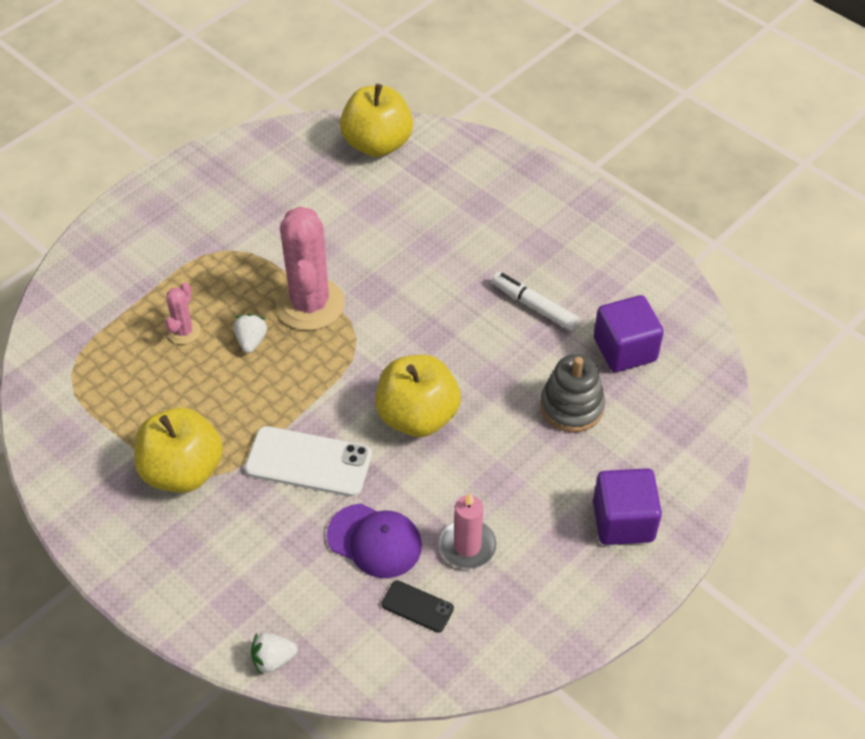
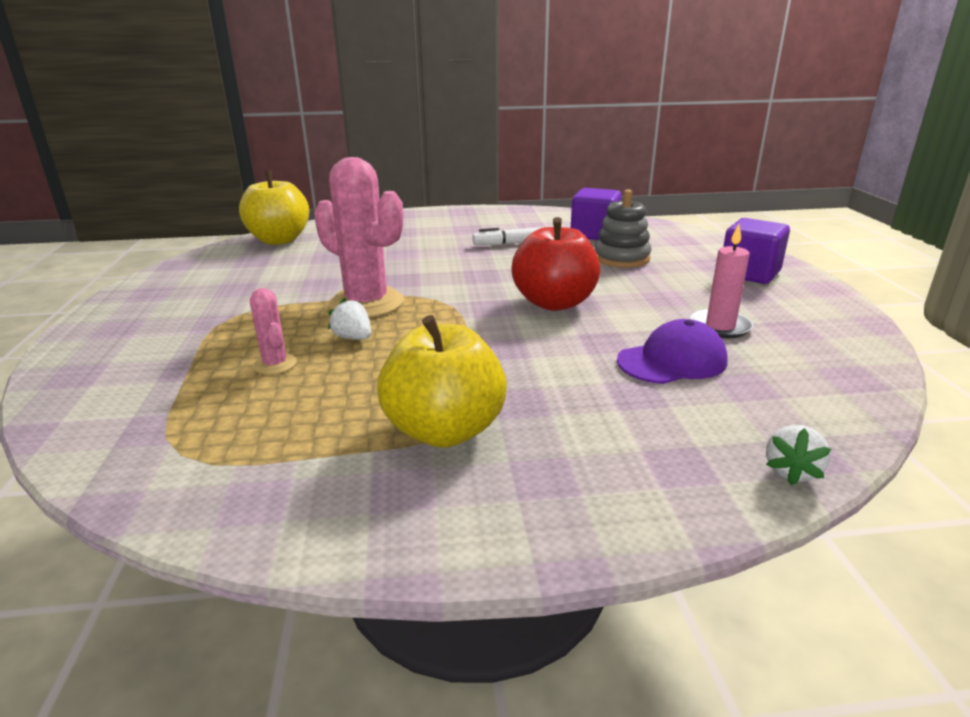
camera: 50 degrees left, 25 degrees down
(308, 462) = (536, 359): white phone -> none
(417, 416) = (554, 303): yellow apple -> red apple
(417, 606) = (774, 367): black phone -> none

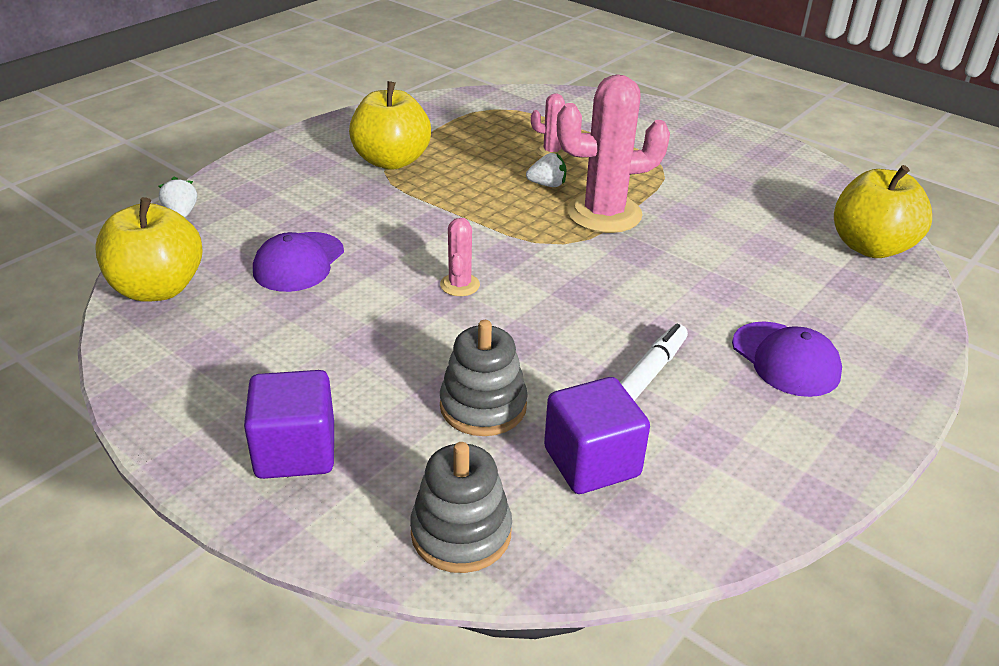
camera: 135 degrees right, 10 degrees up
(441, 229) = (785, 359): none -> purple cap
(554, 303) = (460, 285): red apple -> pink cactus
(682, 237) = (461, 533): none -> grey stacking toy
(720, 327) = (281, 322): pink candle -> none
(836, 388) = (158, 288): none -> yellow apple

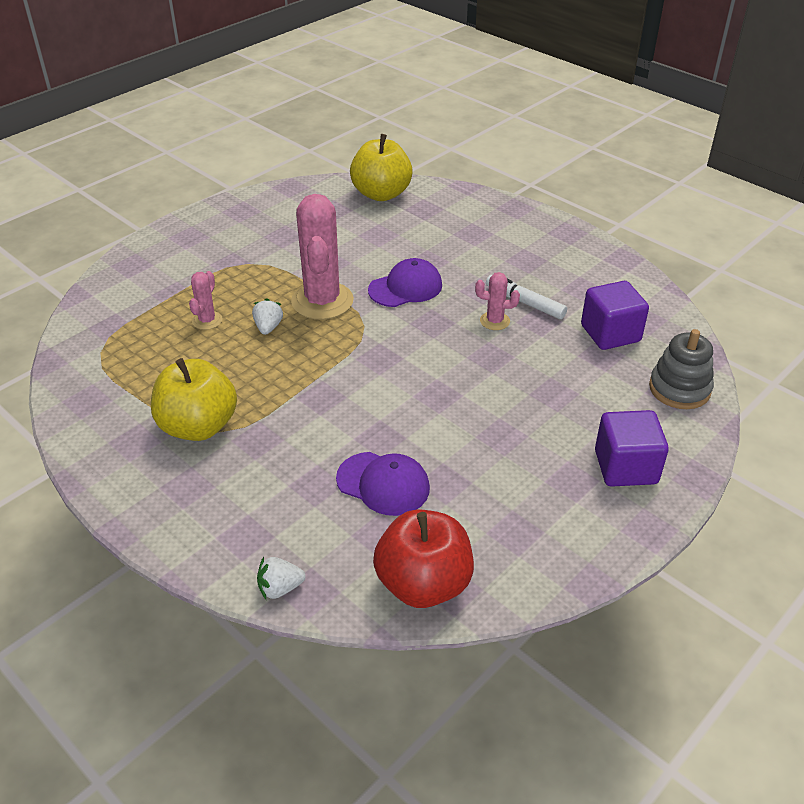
camera: 85 degrees left, 5 degrees up
(158, 288) = (423, 584): yellow apple -> red apple
(460, 285) = (422, 383): pink cactus -> pink cactus (494, 321)
(483, 406) = (566, 376): grey stacking toy -> none
(785, 359) = (505, 248): purple cap -> purple cap (405, 288)

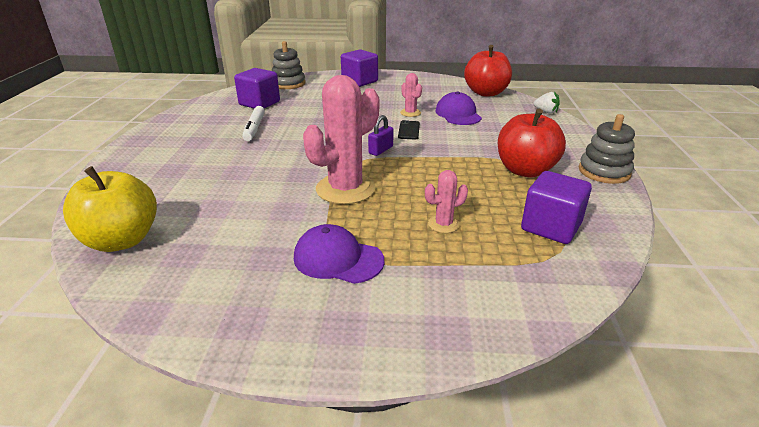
camera: 130 degrees left, 10 degrees down
(114, 482) = (604, 172): none -> grey stacking toy
(122, 370) = (550, 227): none -> purple cube
(198, 426) = (525, 170): yellow apple -> red apple
(268, 327) = (407, 194): white strawberry -> none
(366, 358) = (381, 150): none -> purple padlock
(388, 406) = (409, 130): none -> black phone
(405, 288) = (285, 167): purple cap -> purple cap (338, 259)
(494, 321) = (287, 130): pink cactus -> pink cactus (410, 113)

